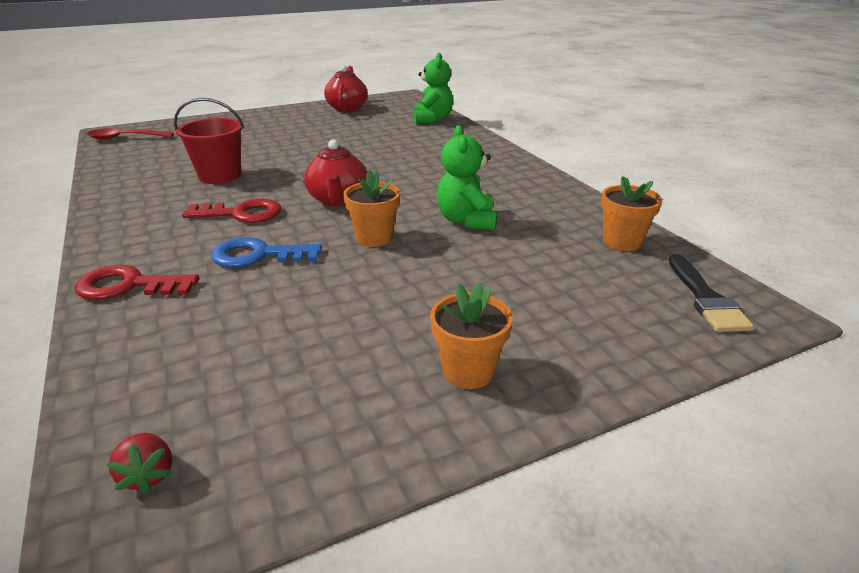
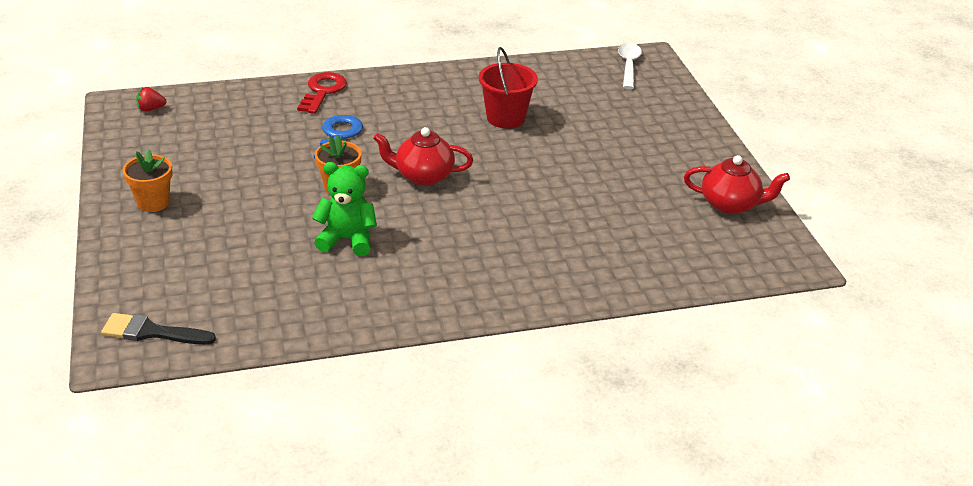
camera: 100 degrees right, 5 degrees up
(125, 138) = (628, 66): red spoon -> white spoon
(241, 214) = (415, 129): red key -> none
(432, 119) = (667, 270): green teddy bear -> none
(622, 242) = (260, 320): orange flower pot -> none

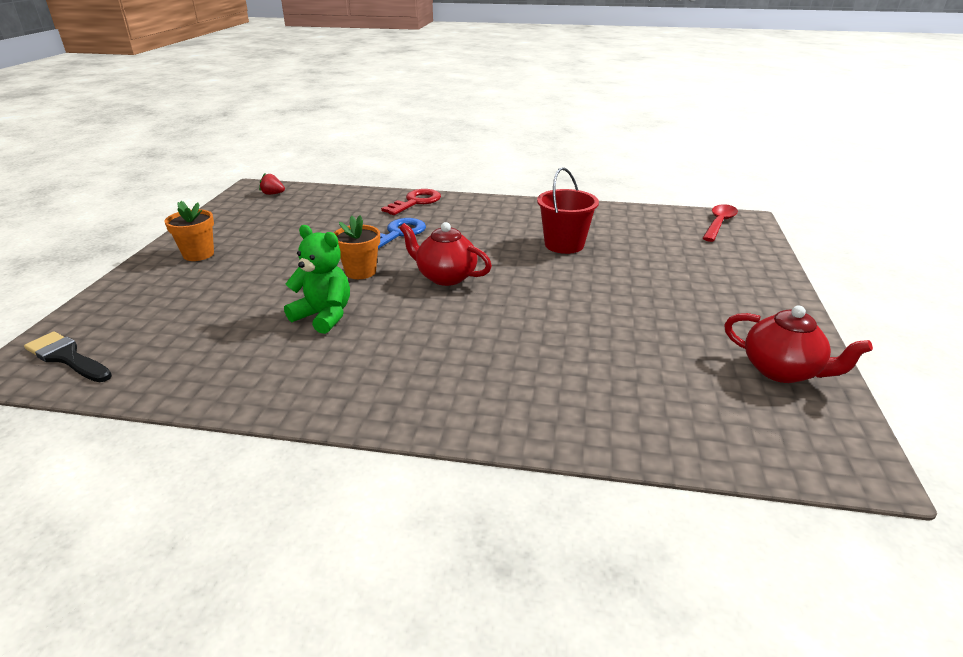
camera: 25 degrees right, 5 degrees down
(628, 66) = (719, 223): white spoon -> red spoon

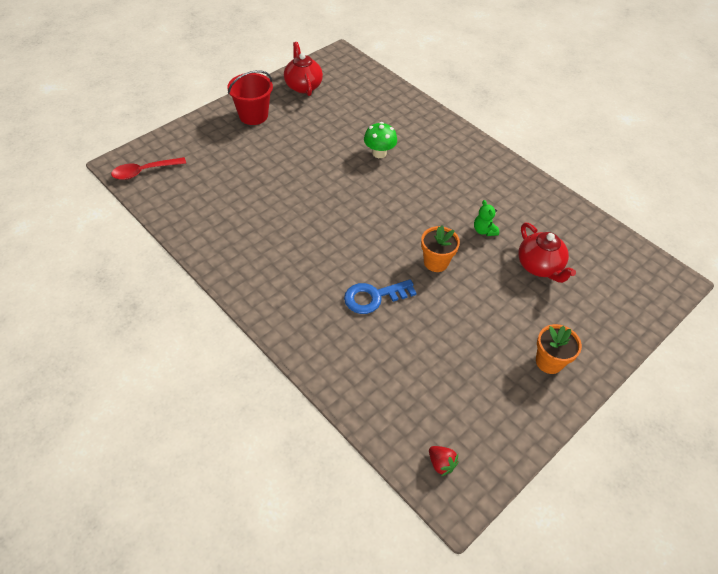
camera: 145 degrees left, 20 degrees up
(67, 357) = (645, 275): black brush -> none
(324, 316) = (484, 230): green teddy bear -> green teddy bear, size x0.59
(416, 202) = (315, 345): red key -> none
(445, 277) = (385, 225): red teapot -> red teapot (539, 266)
(542, 336) = (379, 153): none -> green mushroom
(564, 245) = (274, 212): red bucket -> red bucket (253, 115)

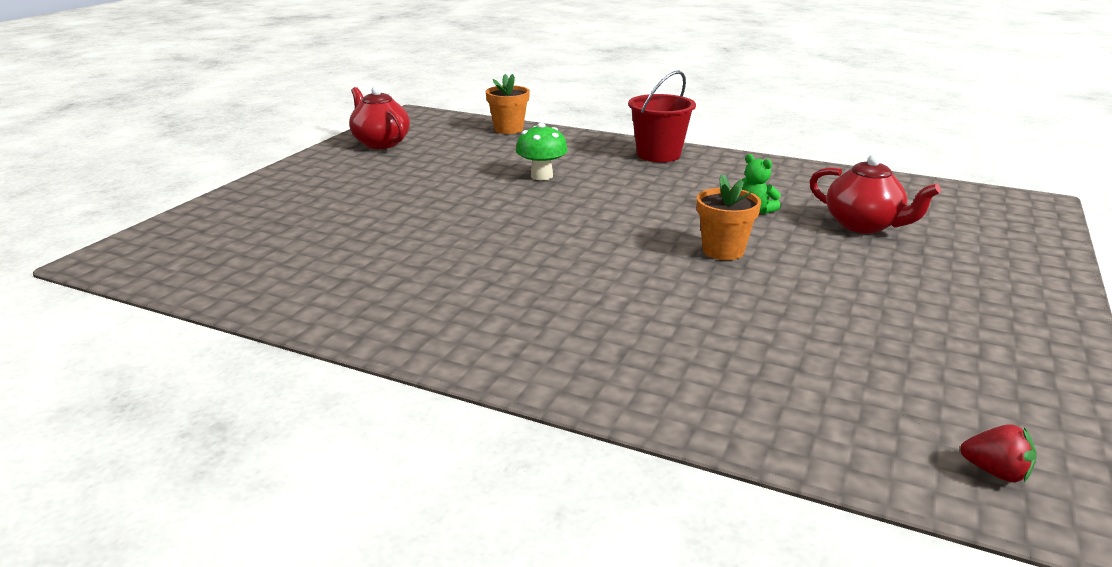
camera: 20 degrees left, 25 degrees down
(144, 171) = (158, 258): red spoon -> none
(253, 115) = (322, 177): red bucket -> red bucket (658, 155)
(374, 297) = (668, 304): blue key -> none
(549, 362) = (993, 307): orange flower pot -> orange flower pot (508, 129)

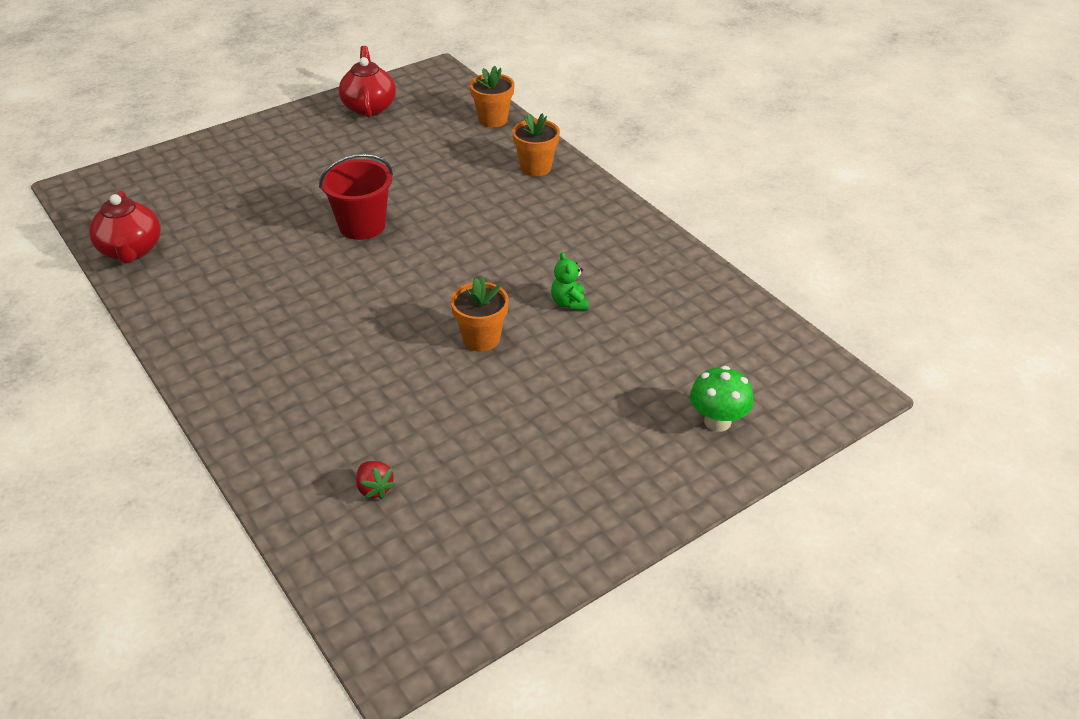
camera: 30 degrees right, 15 degrees up
(541, 176) = (448, 195): green mushroom -> green mushroom (717, 421)
(590, 146) = (536, 167): none -> orange flower pot
(658, 155) = (581, 199): red bucket -> red bucket (362, 225)
(863, 225) = (638, 356): red teapot -> red teapot (131, 250)
(995, 472) = (391, 603): red strawberry -> red strawberry (374, 488)

